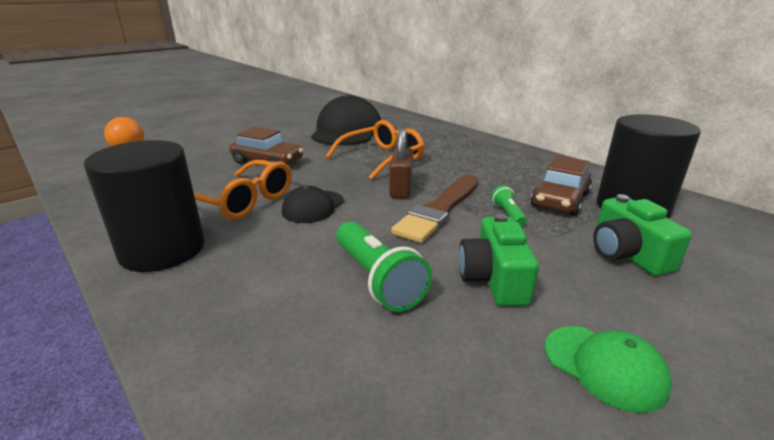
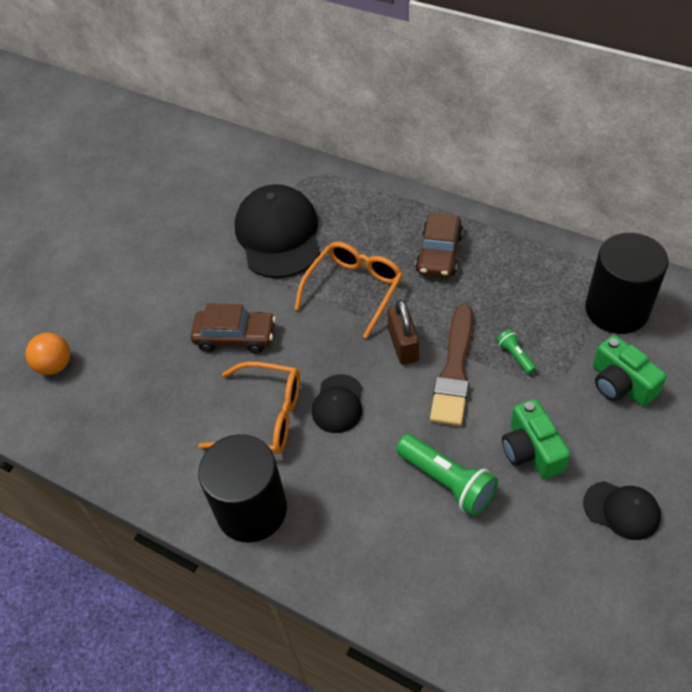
camera: 15 degrees left, 25 degrees up
(560, 200) = (553, 316): brown car -> brown car (439, 253)
(604, 366) = (621, 510): green cap -> black cap

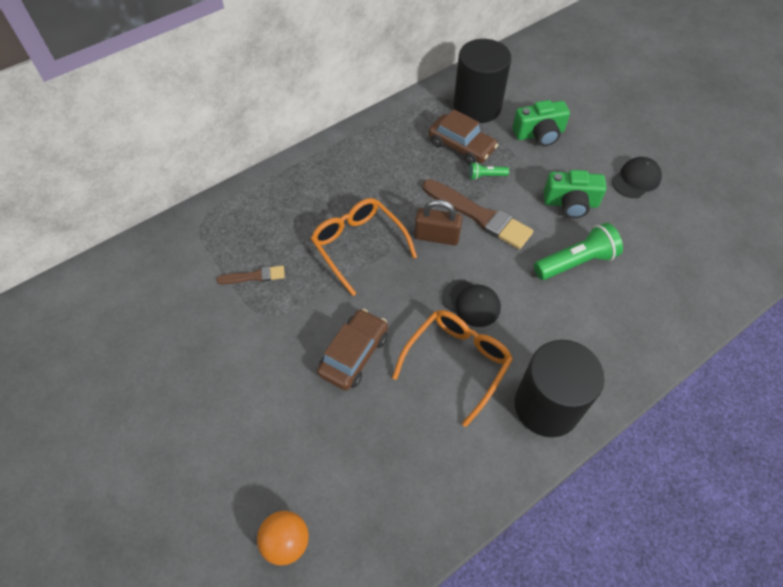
camera: 70 degrees left, 5 degrees up
(278, 235) = (254, 276): black cap -> brown brush
(439, 253) = (359, 176): brown car -> brown car (461, 146)

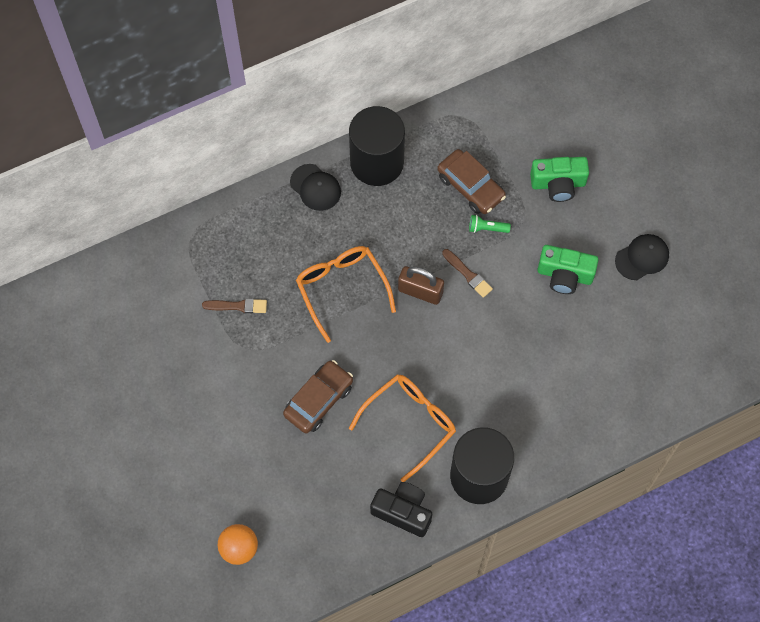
camera: 10 degrees right, 10 degrees up
(471, 303) = (436, 368): black cap -> black cap (315, 187)
(473, 461) = (403, 512): none -> black camera
(477, 107) = (500, 137): black cylinder -> black cylinder (377, 162)
(479, 216) = (468, 274): brown brush -> brown brush, size x0.52
(575, 262) = (549, 341): green flashlight -> none

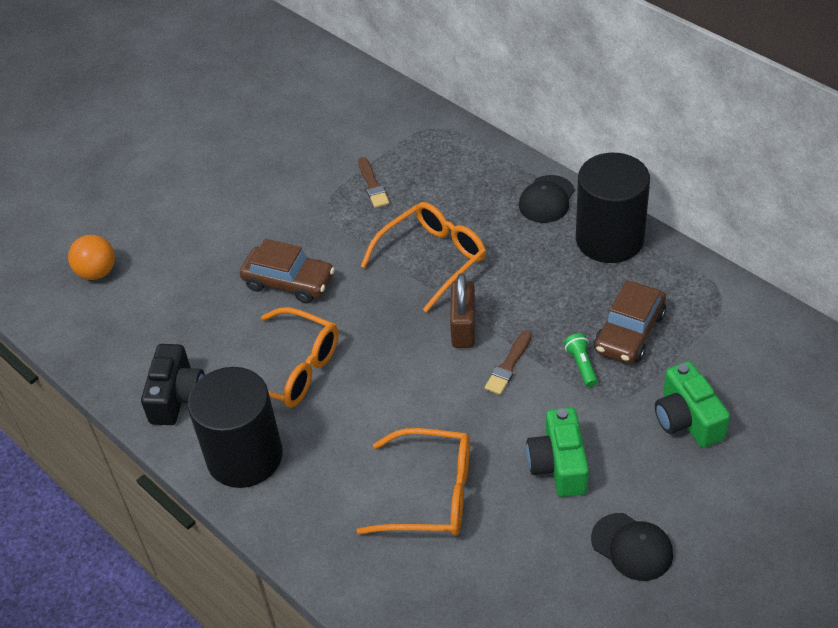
camera: 75 degrees right, 20 degrees down
(558, 362) = (431, 494): none -> orange glasses

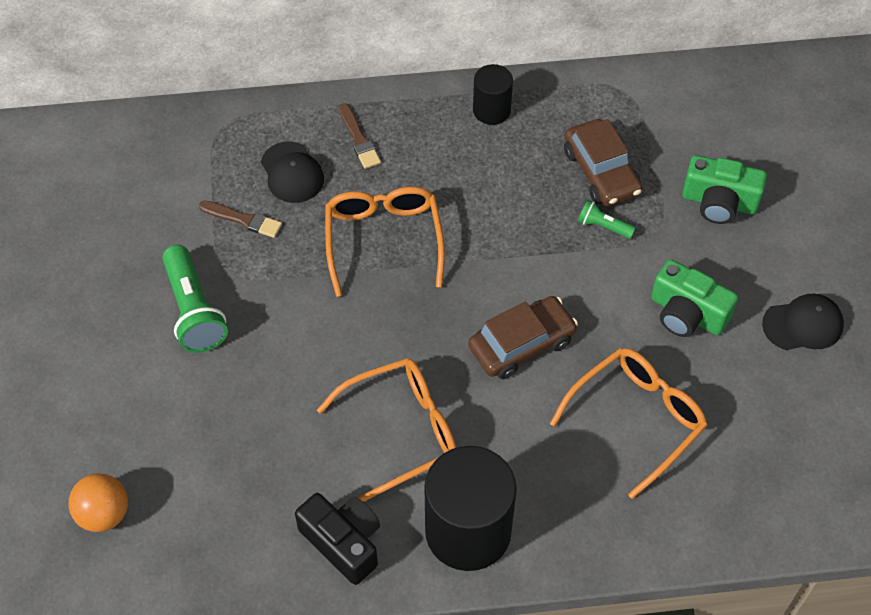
camera: 55 degrees left, 10 degrees up
(280, 211) = (194, 310): none -> green flashlight
(289, 282) = (294, 363): brown car -> brown car (522, 344)
(463, 328) = (484, 274): brown padlock -> none
(508, 365) = (556, 273): brown brush -> brown brush (359, 139)
(546, 199) = (402, 116): black cap -> black cap (292, 173)
(609, 239) = (491, 110): black cylinder -> black cylinder, size x0.53

